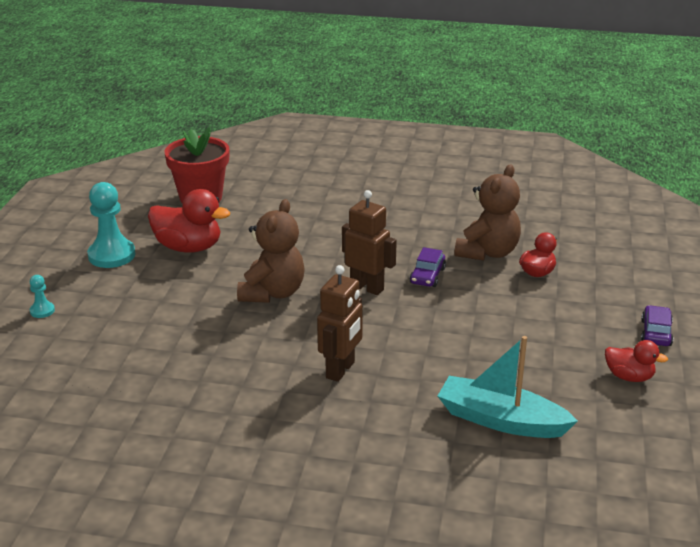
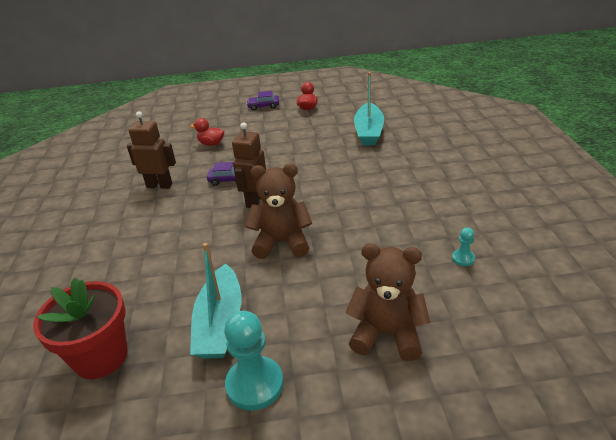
camera: 105 degrees left, 5 degrees up
(42, 311) = (390, 394): turquoise pawn -> turquoise pawn (463, 258)
(188, 247) = (220, 323): red duck -> turquoise boat
(341, 370) = (361, 187): brown robot -> brown robot (159, 185)
(487, 252) = (189, 164): brown teddy bear -> brown teddy bear (387, 334)

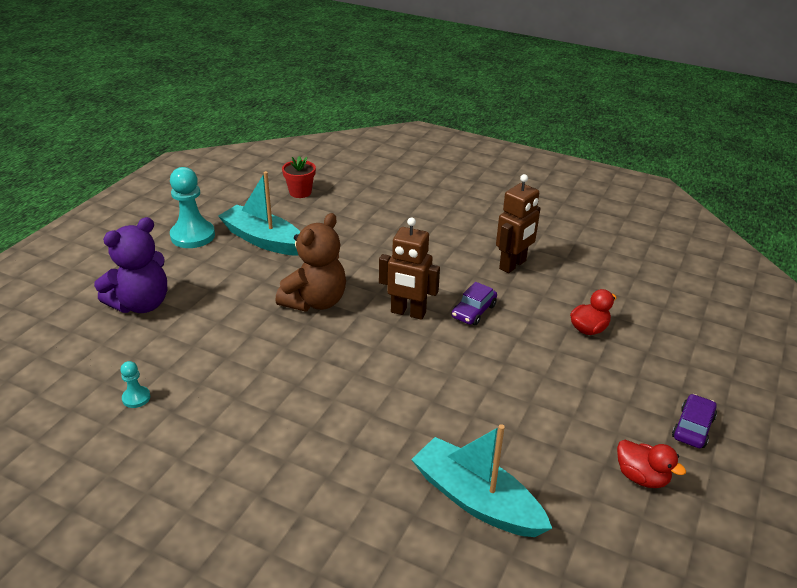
camera: 120 degrees right, 0 degrees up
(101, 357) = (300, 192): red flower pot -> red flower pot, size x0.56
(254, 200) = (408, 313): brown robot -> brown robot turned 150 degrees clockwise
(387, 334) = (141, 304): brown teddy bear -> purple teddy bear

